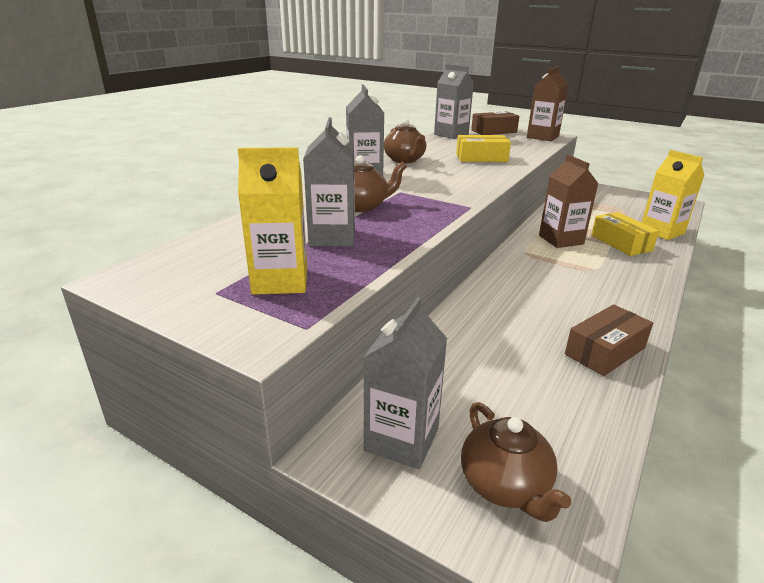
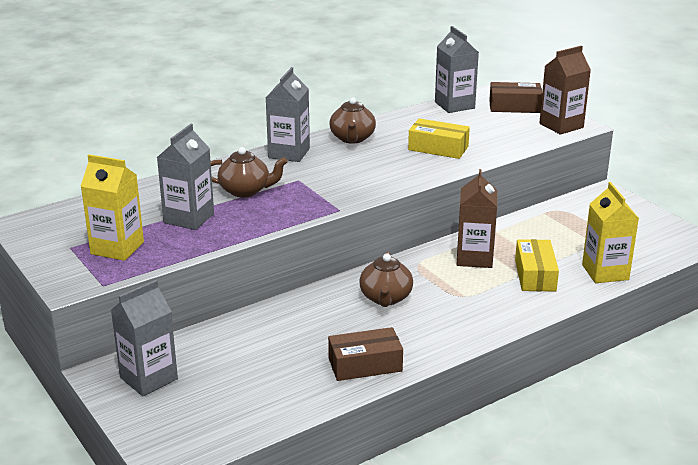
camera: 25 degrees right, 0 degrees up
(505, 485) = (185, 419): brown teapot -> brown teapot (386, 298)

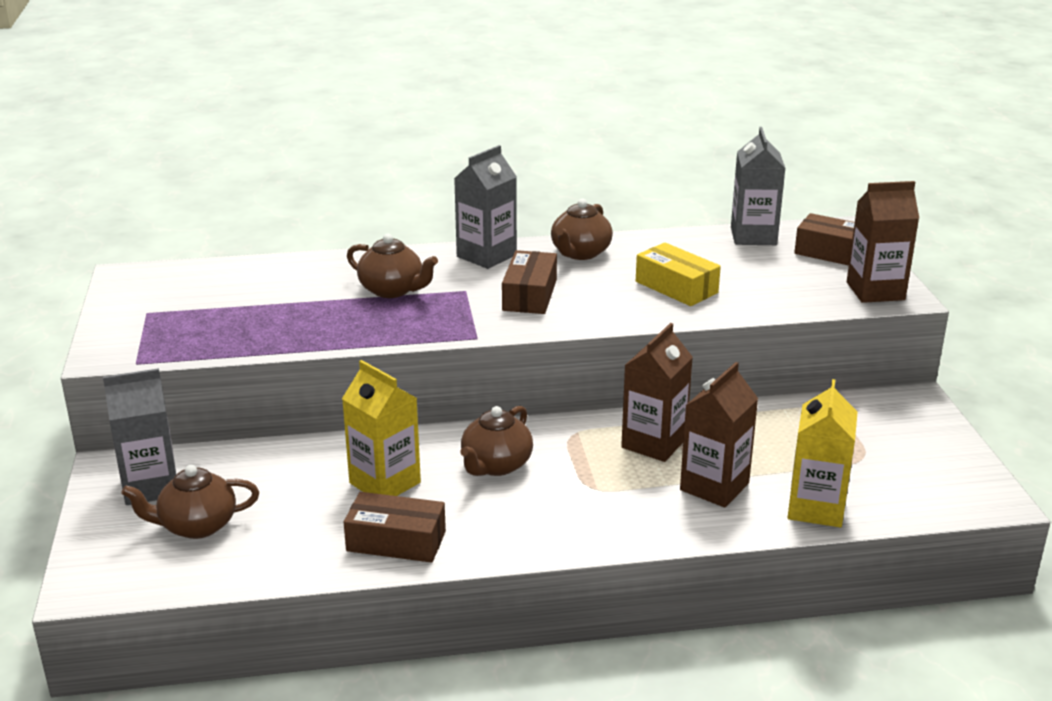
camera: 25 degrees right, 0 degrees up
(117, 248) = (191, 325): yellow carton -> yellow carton (385, 483)
(189, 218) = (299, 308): grey carton -> none
(212, 395) = (197, 526): none -> brown teapot
(346, 174) = (530, 295): none -> brown box
(535, 275) = (714, 486): yellow box -> brown carton

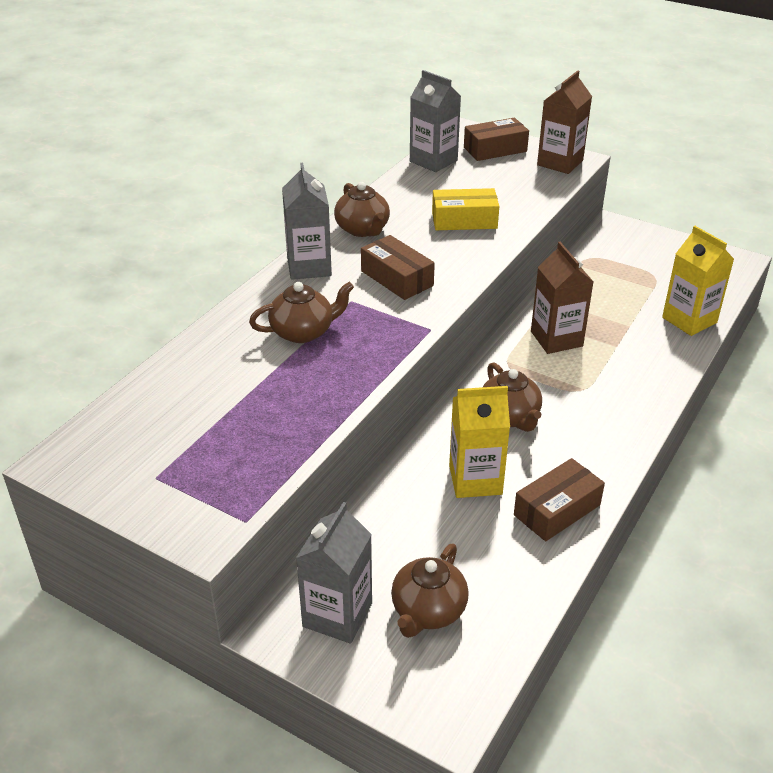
camera: 50 degrees left, 10 degrees up
(714, 486) = (630, 343): brown carton -> none

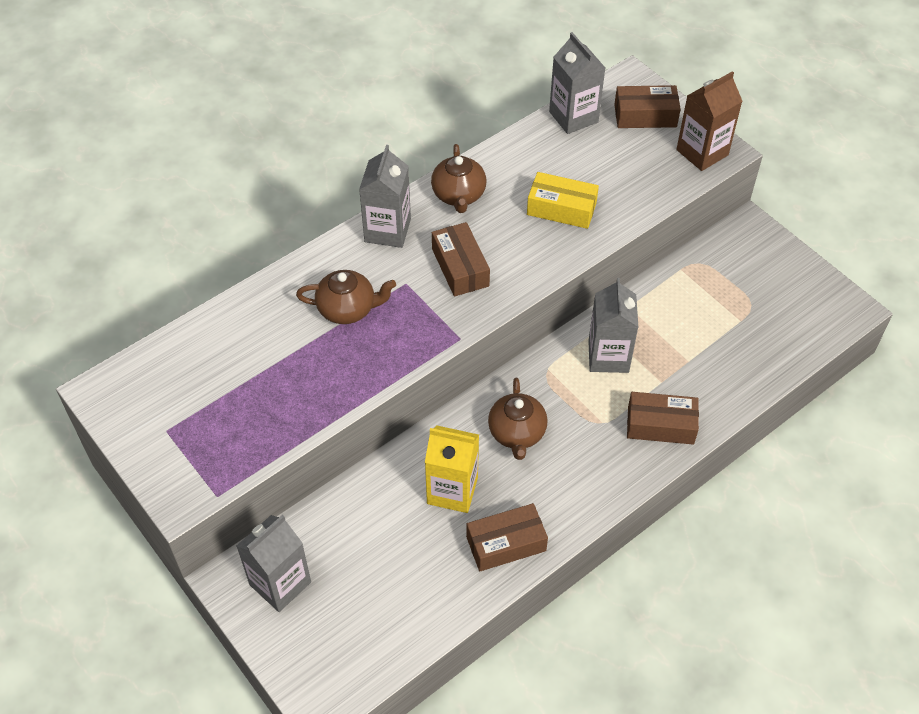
camera: 20 degrees right, 15 degrees up
(428, 611) = (351, 604): brown teapot -> none
(556, 339) = (608, 356): brown carton -> grey carton
(638, 378) = (660, 425): none -> brown box
(689, 320) = (752, 371): yellow carton -> none

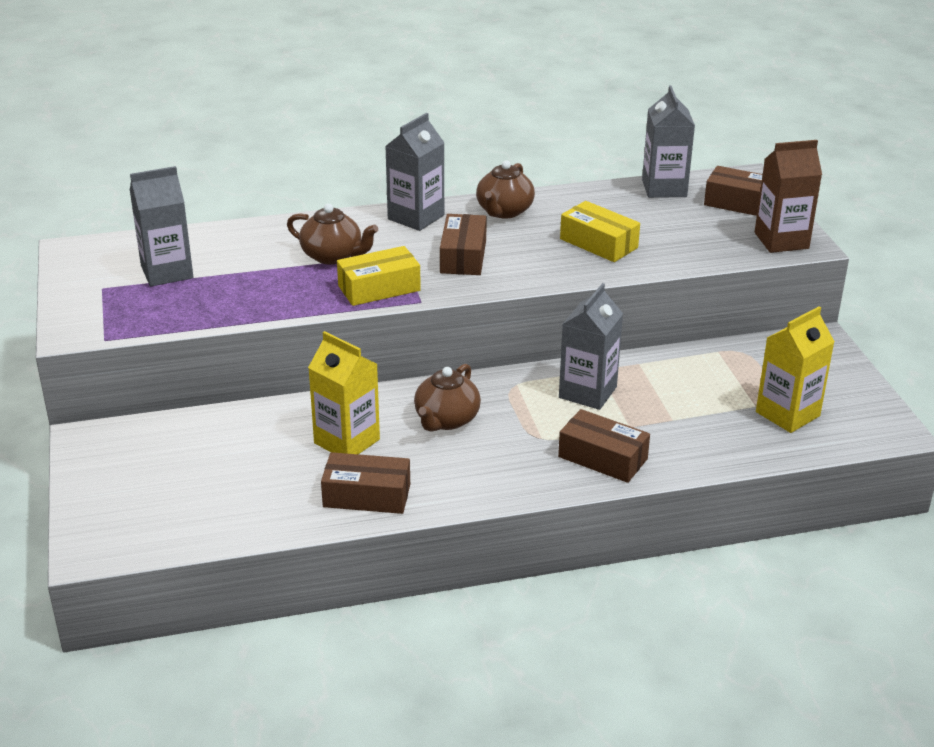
camera: 25 degrees right, 20 degrees down
(280, 583) = (129, 455): grey carton -> grey carton (167, 272)
(414, 335) = (379, 288): none -> yellow box
(768, 320) = (787, 414): none -> yellow carton

